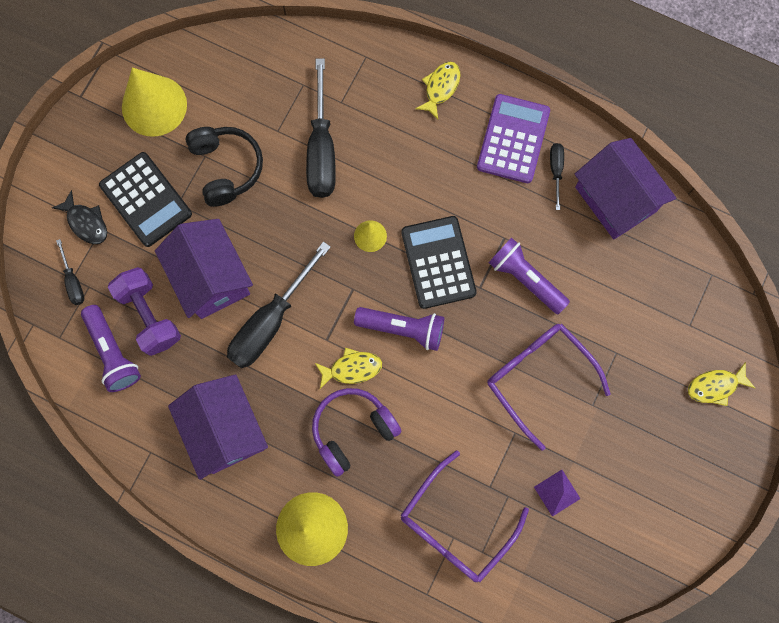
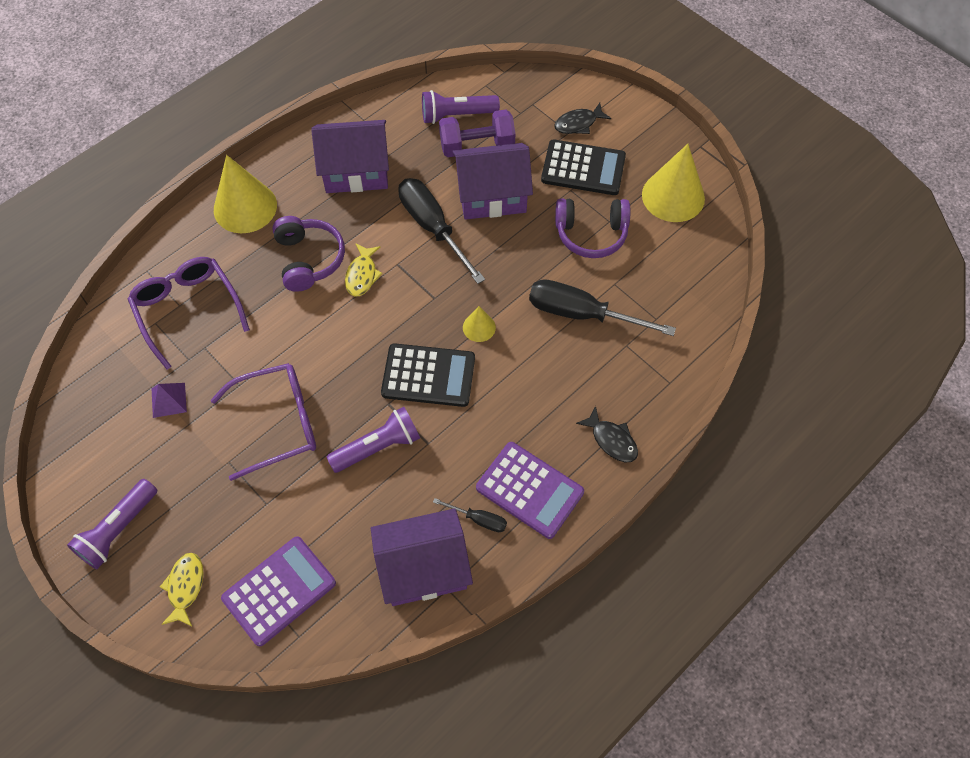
camera: 110 degrees right, 15 degrees down
(73, 281) = (529, 104): black screwdriver -> none
(146, 200) = (583, 168): black calculator -> black calculator turned 150 degrees counterclockwise
(226, 168) = (591, 234): black headphones -> purple headphones
(403, 328) = (379, 326): purple flashlight -> purple flashlight (118, 530)
(440, 88) = (611, 440): yellow fish -> black fish
(684, 306) = (279, 591): none -> purple calculator

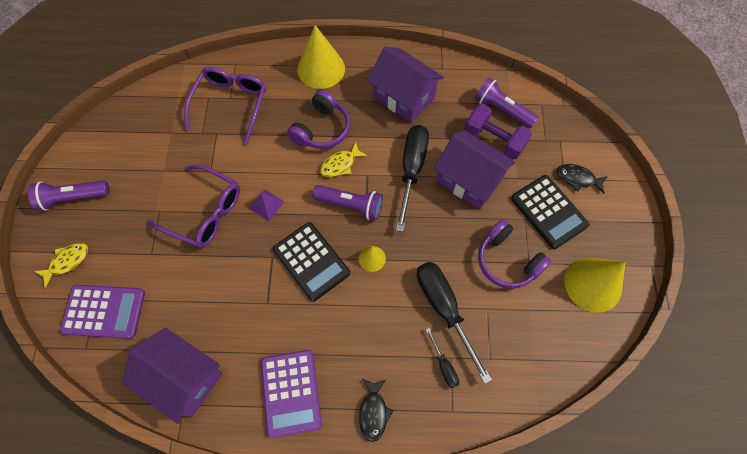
camera: 45 degrees right, 5 degrees up
(169, 400) = (169, 148): purple pyramid -> purple pyramid (266, 205)
(378, 447) = (239, 278): purple flashlight -> purple flashlight (351, 205)
(478, 519) = (244, 380): black screwdriver -> black screwdriver (444, 365)

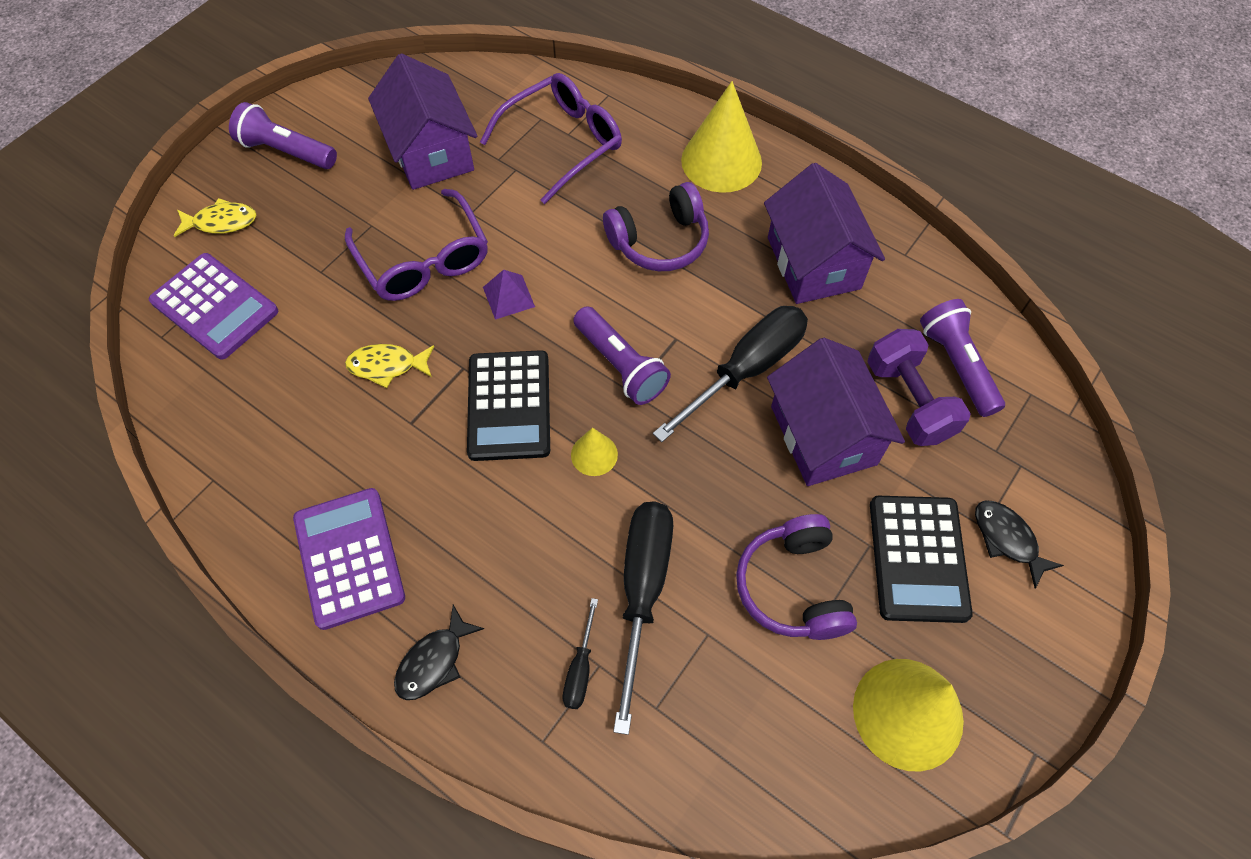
camera: 35 degrees right, 5 degrees down
(184, 378) = (239, 448): purple house -> purple house (431, 152)
(291, 393) = (349, 558): purple calculator -> purple calculator turned 135 degrees clockwise
(340, 164) = (649, 302): yellow fish -> yellow fish (387, 366)

